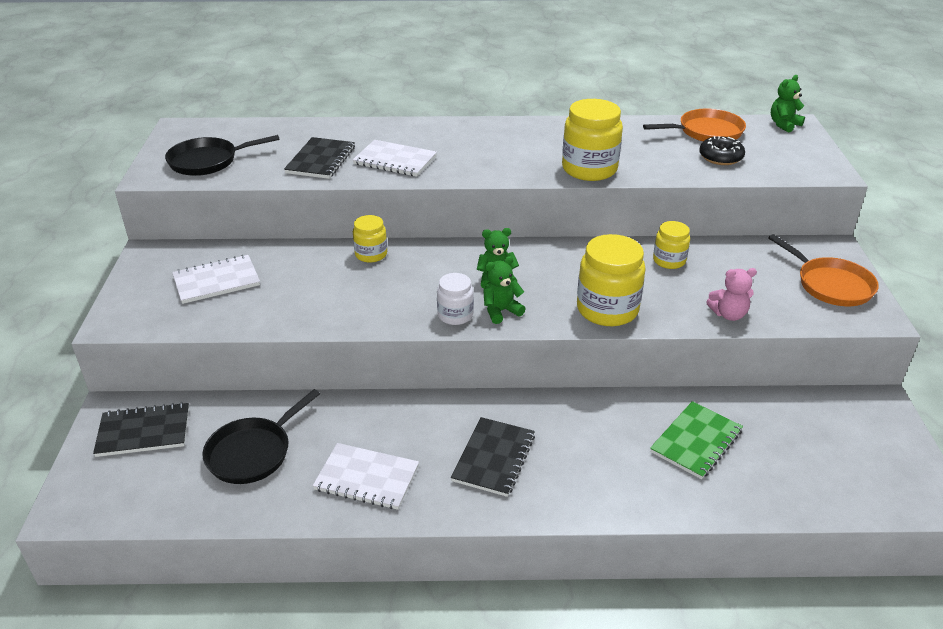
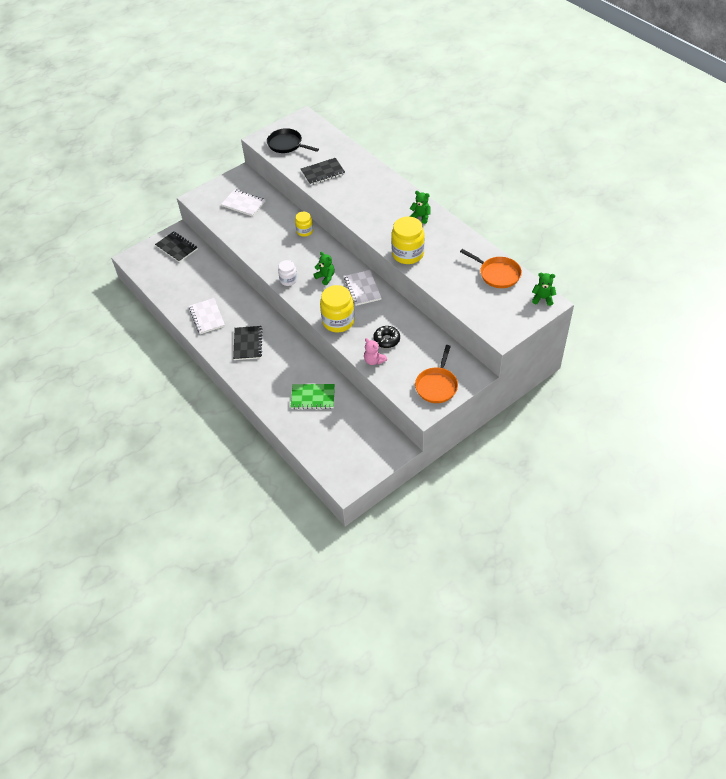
camera: 55 degrees right, 15 degrees up
(253, 452) = (192, 281): black pan -> none
(395, 160) = (347, 193): white notebook -> white notebook (362, 289)
(493, 458) = (248, 344): black notebook -> black notebook turned 75 degrees counterclockwise
(501, 311) = (304, 291): green teddy bear -> green teddy bear (421, 217)
(669, 261) = (399, 322): yellow jar -> none
(720, 157) = (472, 291): black donut -> black donut (386, 340)

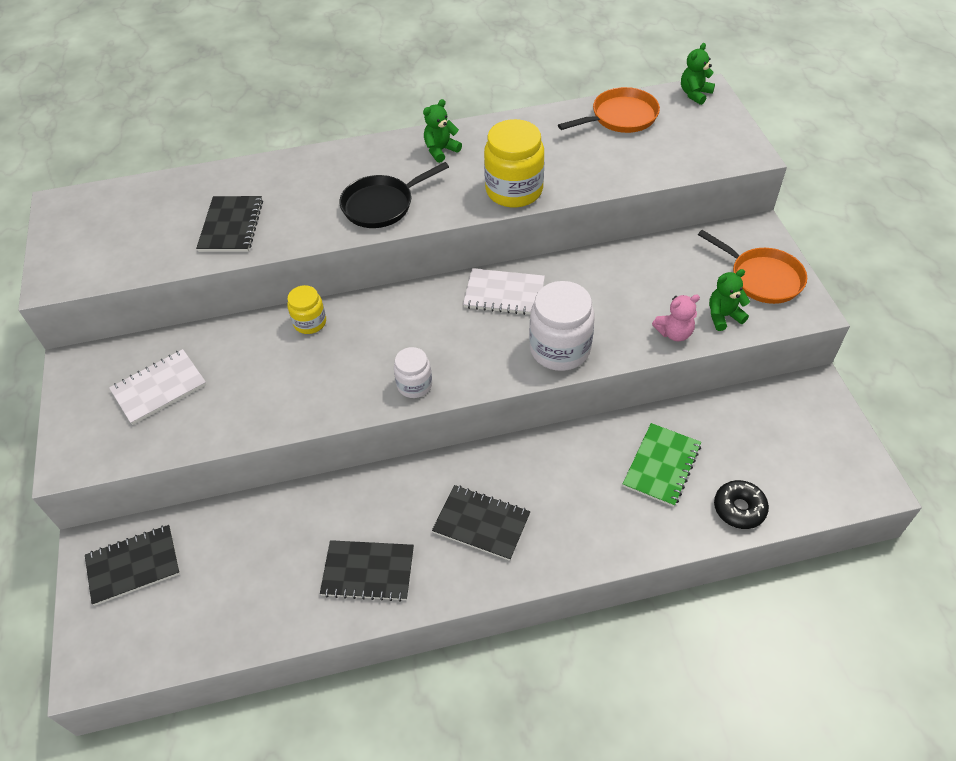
camera: 65 degrees left, 0 degrees up
(207, 317) = (368, 571): white notebook -> black notebook
(287, 144) = (108, 249): black pan -> black pan (381, 205)
(325, 277) = (444, 331): green teddy bear -> green teddy bear (723, 316)
(338, 321) = (560, 349): yellow jar -> white jar
(386, 340) = (636, 302): black donut -> black donut (739, 508)

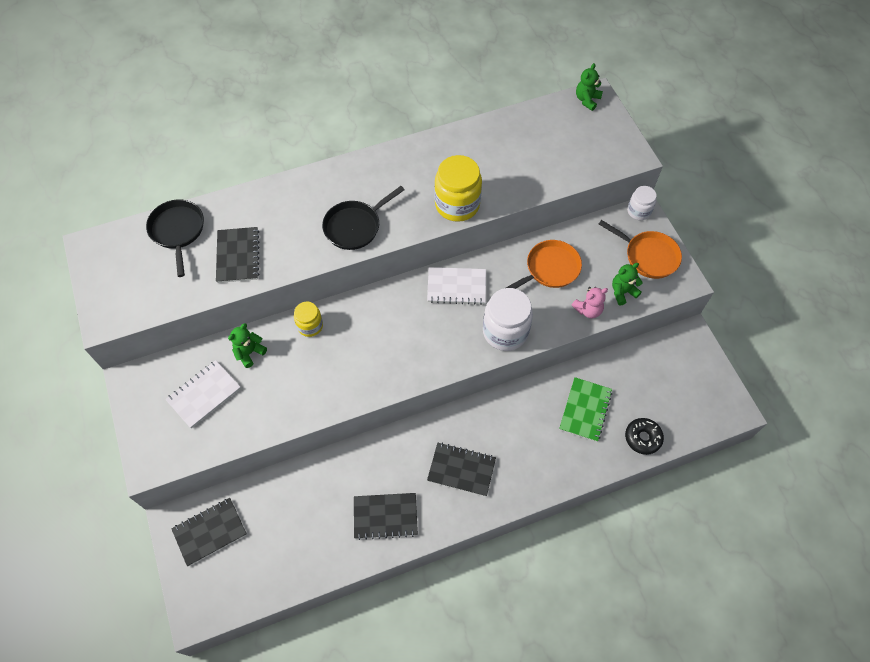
camera: 10 degrees left, 10 degrees up
(167, 196) = (178, 231): none -> black pan
(414, 385) = (401, 373): white jar -> white jar (638, 211)
(441, 150) = (393, 170): green teddy bear -> green teddy bear (249, 352)
(620, 117) = (531, 127): orange pan -> orange pan (549, 269)

